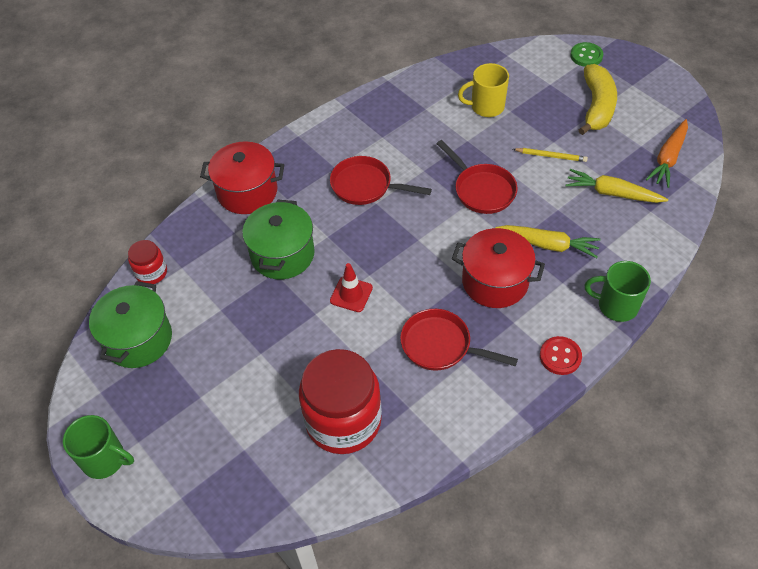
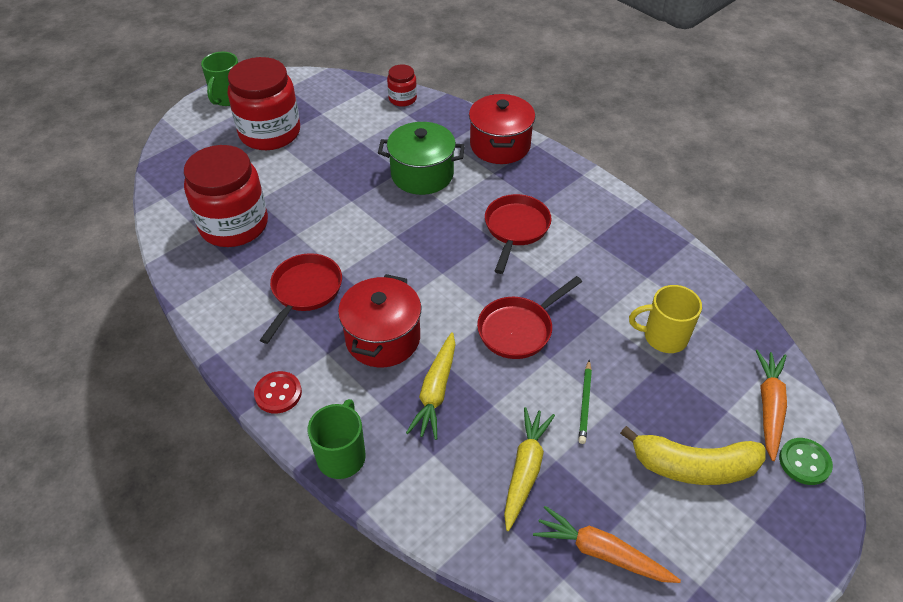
camera: 85 degrees right, 5 degrees down
(138, 339) = (334, 100): green pot -> none
(187, 402) = (270, 133): none -> red jar
(351, 294) = (372, 224): red traffic cone -> none
(486, 107) = (664, 337): yellow mug -> yellow mug turned 75 degrees counterclockwise
(545, 64) = (769, 407): none -> orange carrot
(551, 156) = (585, 403): yellow pencil -> green pencil

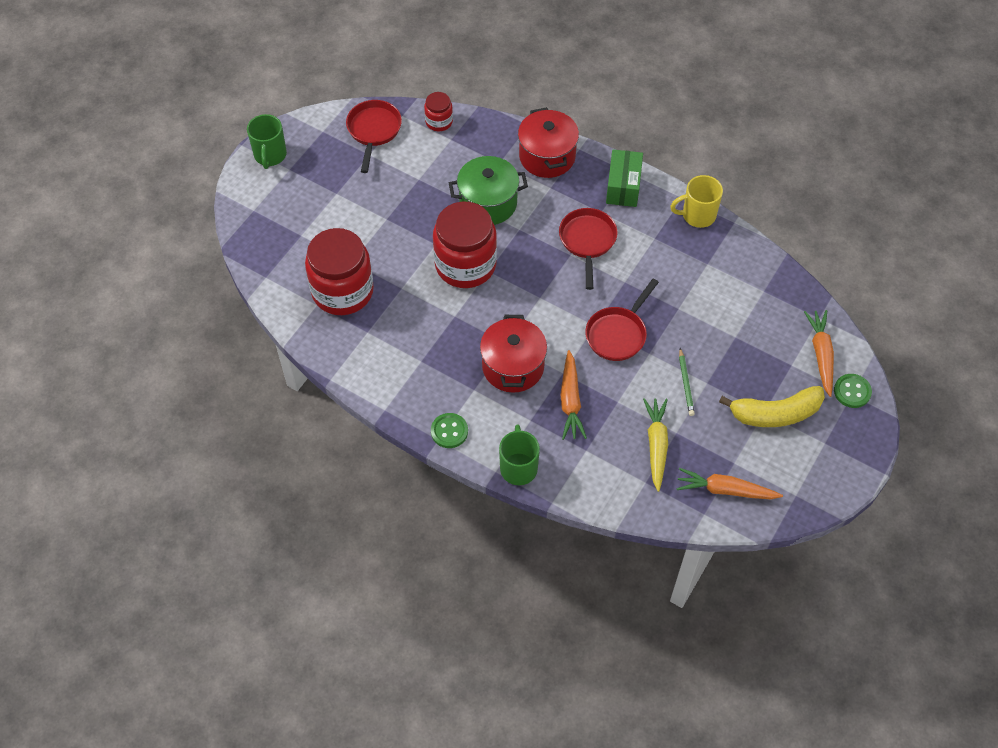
camera: 15 degrees left, 10 degrees up
(270, 133) = (330, 187): red jar -> red jar (465, 264)
(278, 393) = (449, 431): red button -> green button
(305, 292) = (432, 340): red pan -> red pan (373, 131)
(436, 391) = (570, 401): yellow carrot -> orange carrot
(572, 186) = (623, 187): none -> green box
(664, 337) = (732, 314): yellow mug -> yellow mug (697, 215)

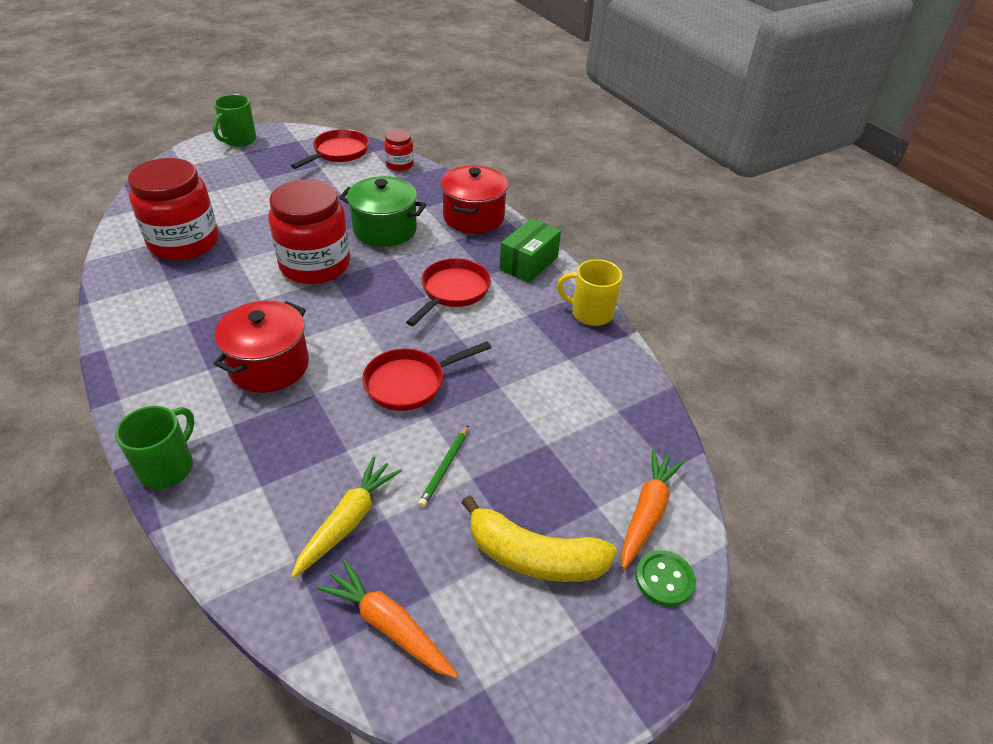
camera: 25 degrees right, 15 degrees down
(449, 431) = (139, 396): green button -> none
(570, 401) = (295, 425): orange carrot -> none

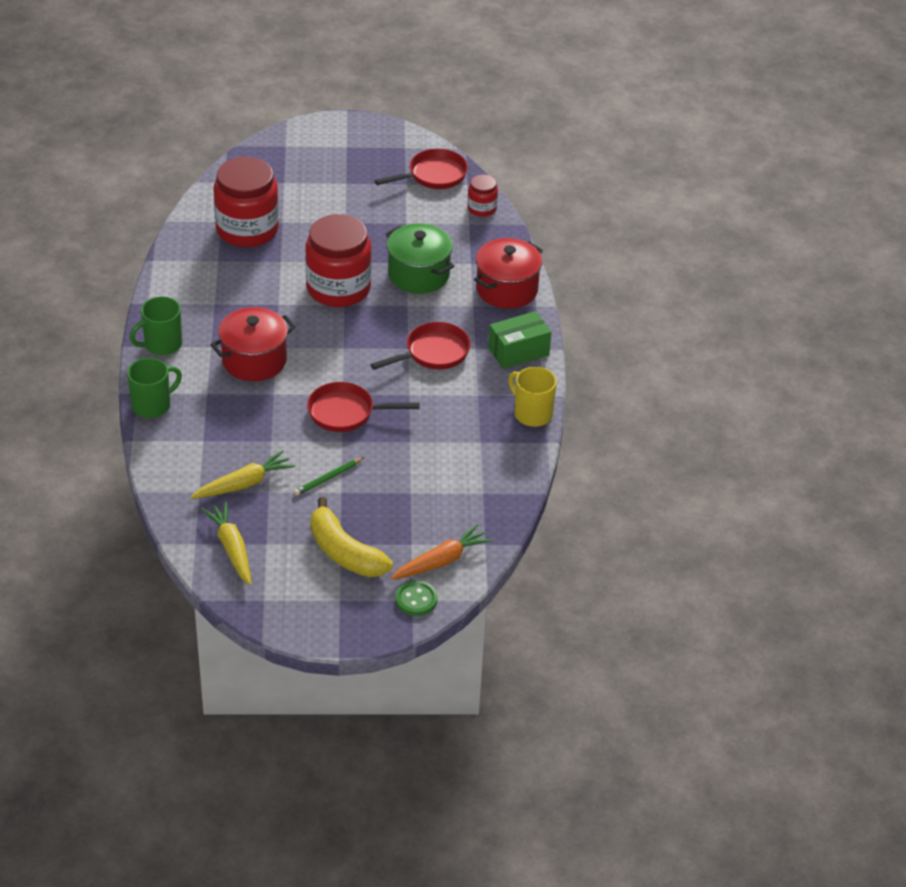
camera: 30 degrees right, 0 degrees up
(239, 140) = (351, 130): green mug -> green mug (162, 344)
(389, 626) = (231, 548): orange carrot -> yellow carrot

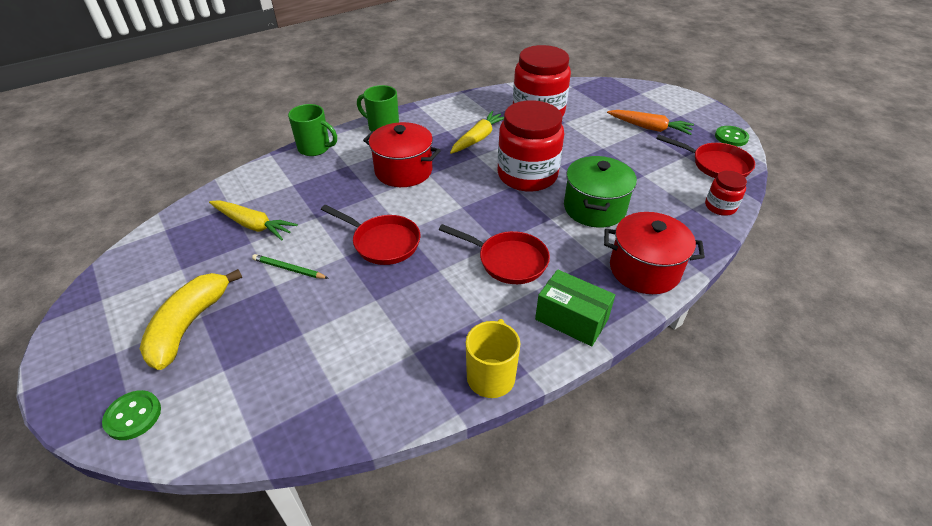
camera: 60 degrees right, 0 degrees up
(231, 548) = (166, 251): yellow carrot -> yellow carrot (478, 138)
(346, 412) = (383, 242): red pan -> red pan turned 150 degrees clockwise
(408, 141) = (731, 137): none -> green button
(441, 561) = (205, 409): orange carrot -> orange carrot (649, 128)

